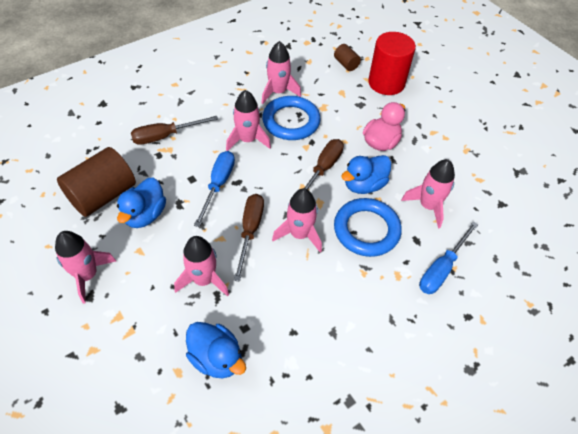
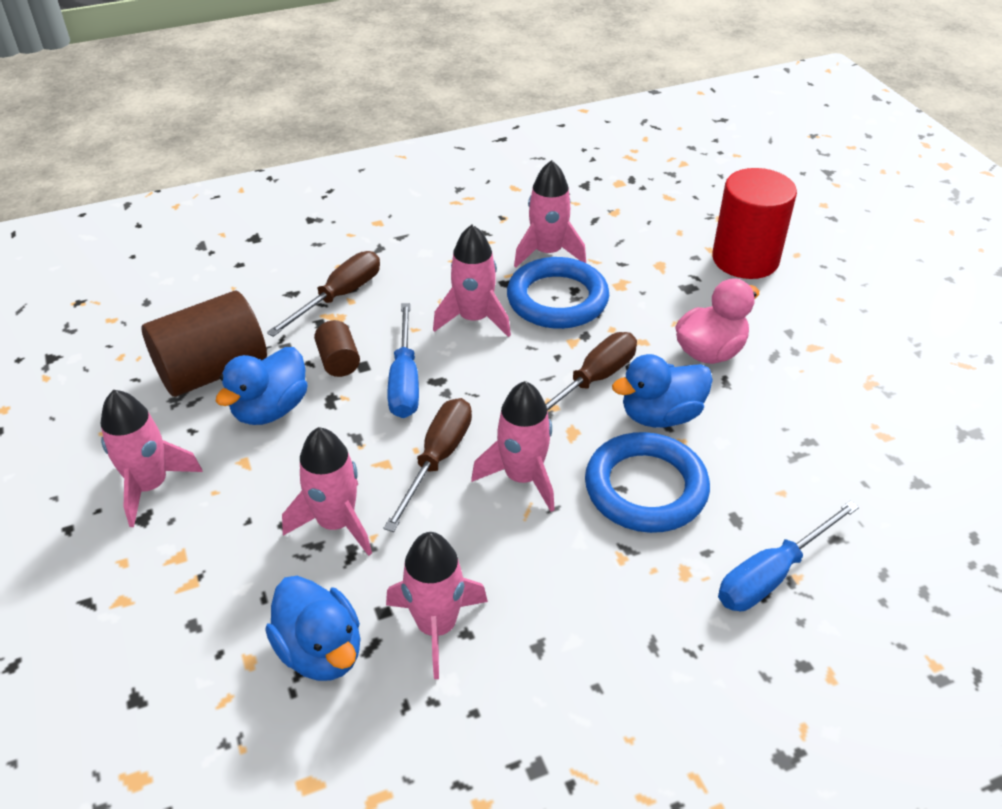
camera: 15 degrees right, 10 degrees down
(165, 136) = (339, 296): brown screwdriver -> brown screwdriver turned 135 degrees clockwise
(218, 185) = (404, 380): blue screwdriver -> blue screwdriver turned 150 degrees clockwise
(346, 64) = (679, 223): brown cylinder -> brown cylinder (338, 361)
(428, 206) = (772, 466): pink rocket -> pink rocket (436, 626)

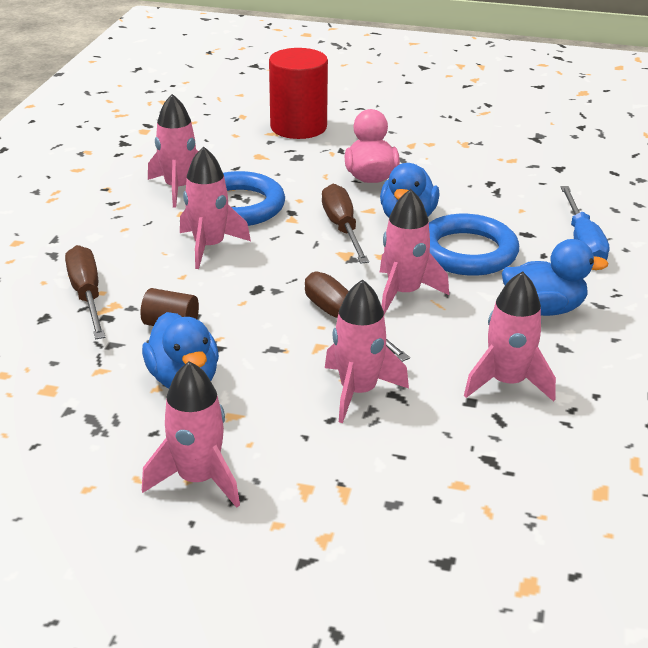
camera: 55 degrees left, 10 degrees down
(213, 371) = (89, 395): brown cylinder -> none
(321, 651) = (482, 444): blue duck -> blue duck (543, 309)
(404, 380) = (237, 303): blue screwdriver -> none

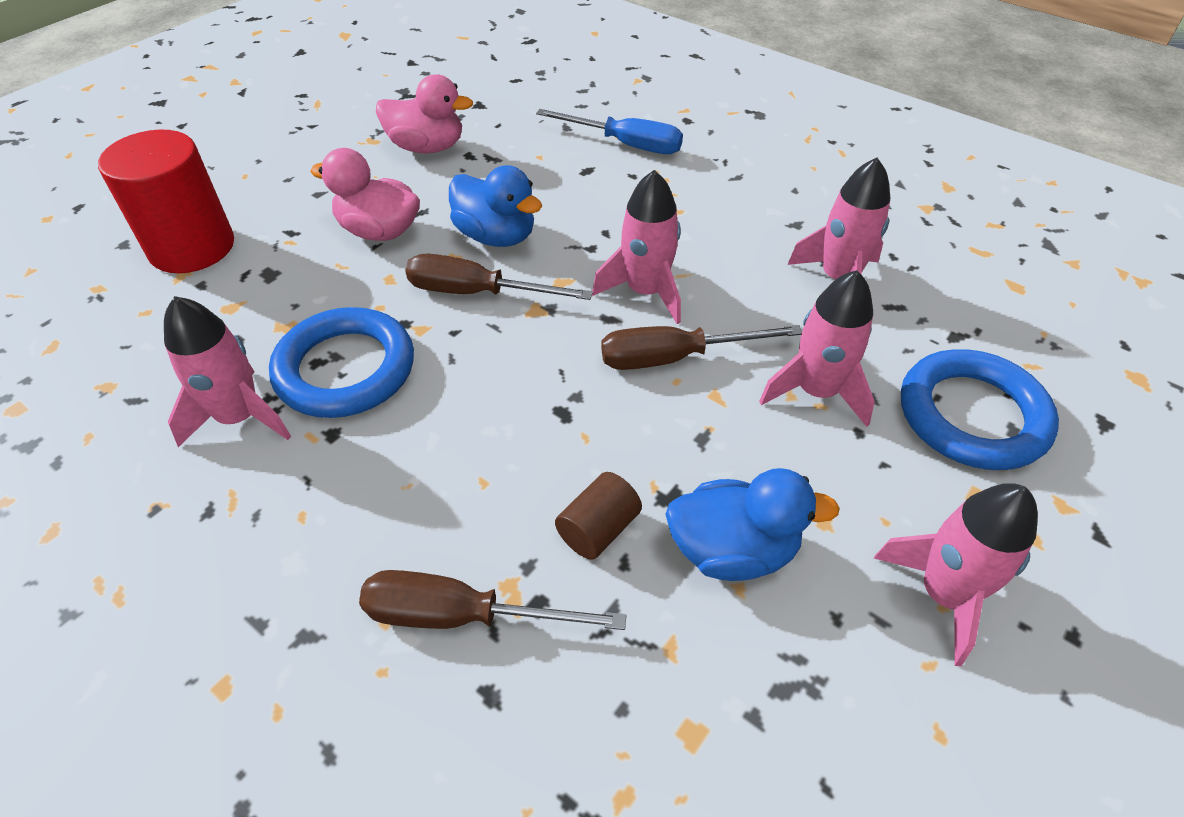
camera: 65 degrees left, 15 degrees up
(209, 247) = (427, 430): pink rocket -> none
(467, 252) = (594, 219): blue ring -> blue ring (972, 416)
(480, 165) = (427, 147): none -> pink duck
(543, 309) = (727, 211): blue duck -> none

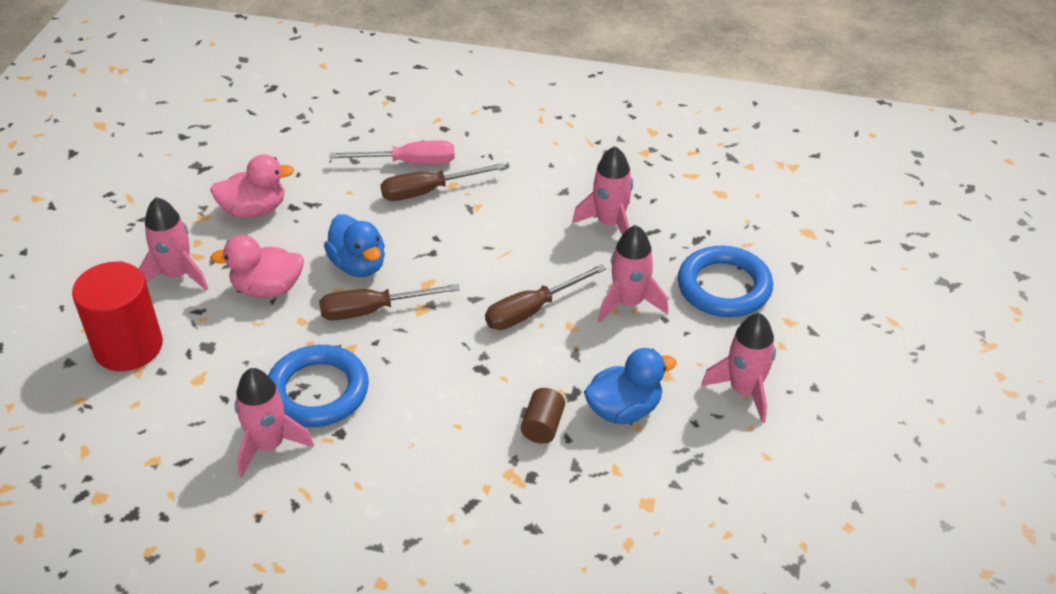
camera: 25 degrees left, 5 degrees down
(462, 615) = (493, 498): brown screwdriver -> brown screwdriver (428, 191)
(496, 236) = (358, 265): blue duck -> blue duck turned 45 degrees clockwise
(625, 144) = (409, 163): blue screwdriver -> pink screwdriver
(645, 292) = (488, 272): pink rocket -> pink rocket (177, 275)

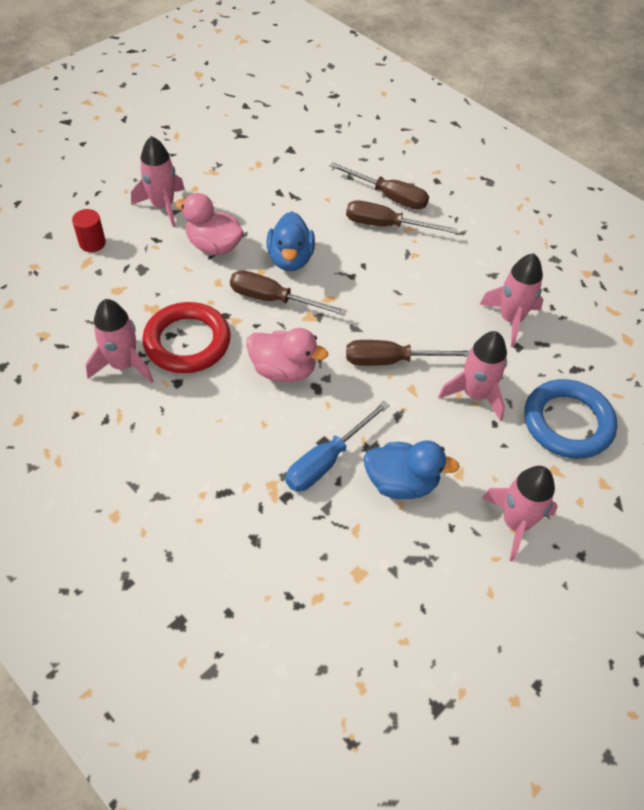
camera: 30 degrees right, 10 degrees up
(128, 347) = (92, 243): red cylinder -> red cylinder, size x0.48
(254, 210) = (251, 182): pink duck -> pink duck (283, 370)
(318, 391) = (187, 342): blue ring -> red ring
(409, 163) = (389, 196): pink screwdriver -> brown screwdriver
(543, 426) = (327, 460): brown cylinder -> blue screwdriver

